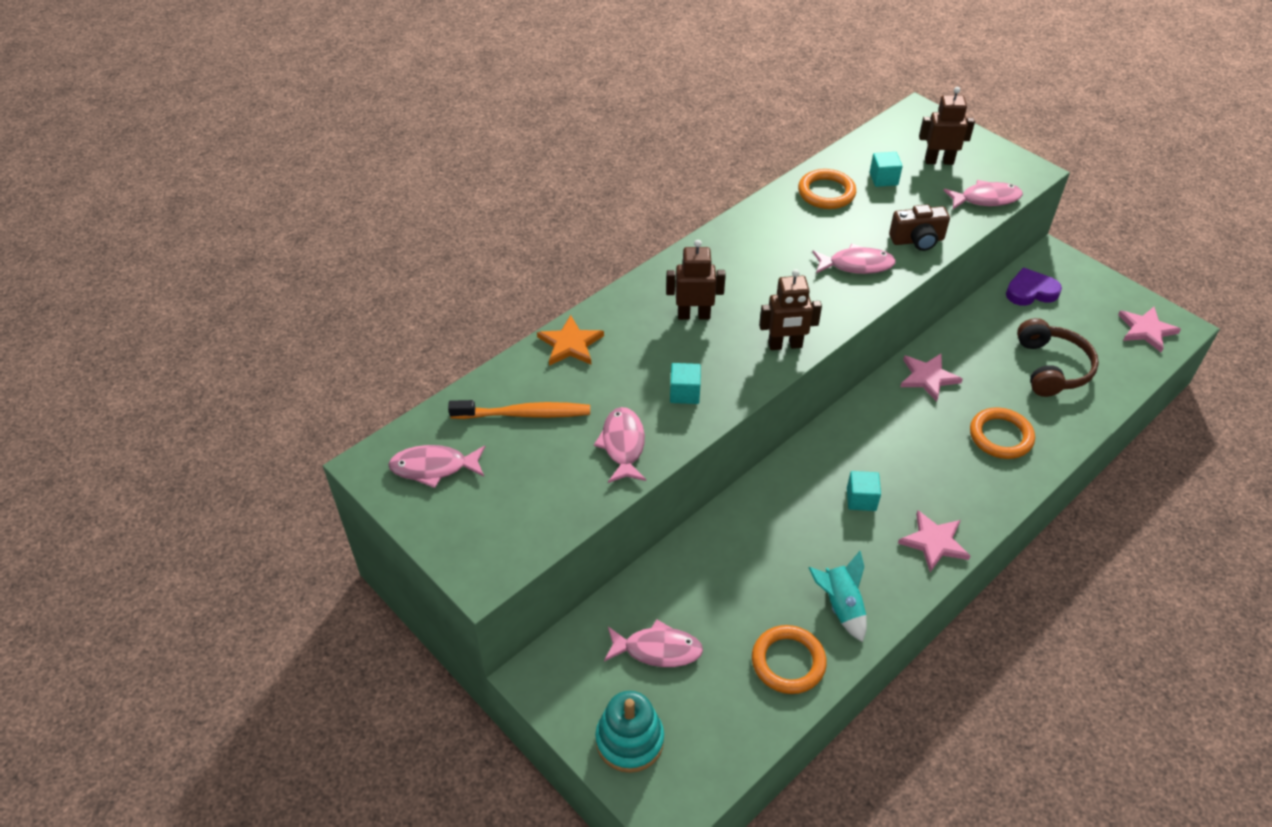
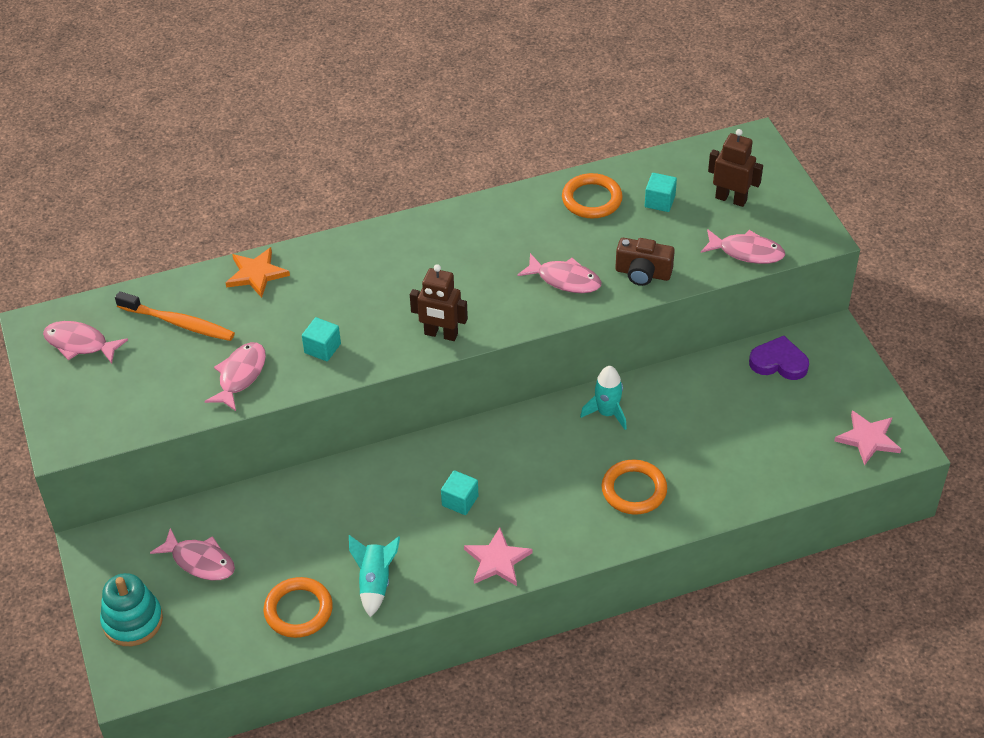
camera: 25 degrees right, 0 degrees up
(693, 315) = (380, 281): brown robot -> none
(928, 377) = (607, 413): pink star -> turquoise rocket
(1051, 368) = (737, 443): brown headphones -> none

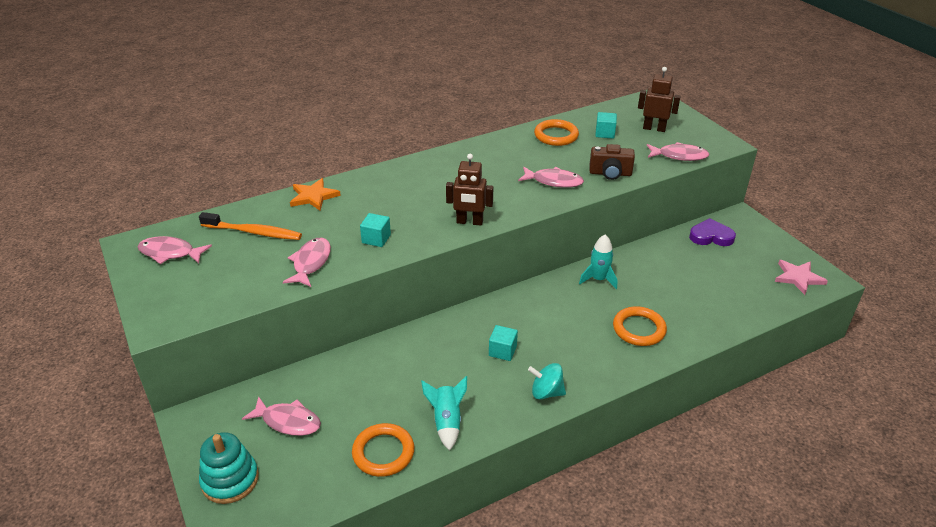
camera: 10 degrees left, 10 degrees down
(497, 560) = (546, 392): pink star -> turquoise spinning top

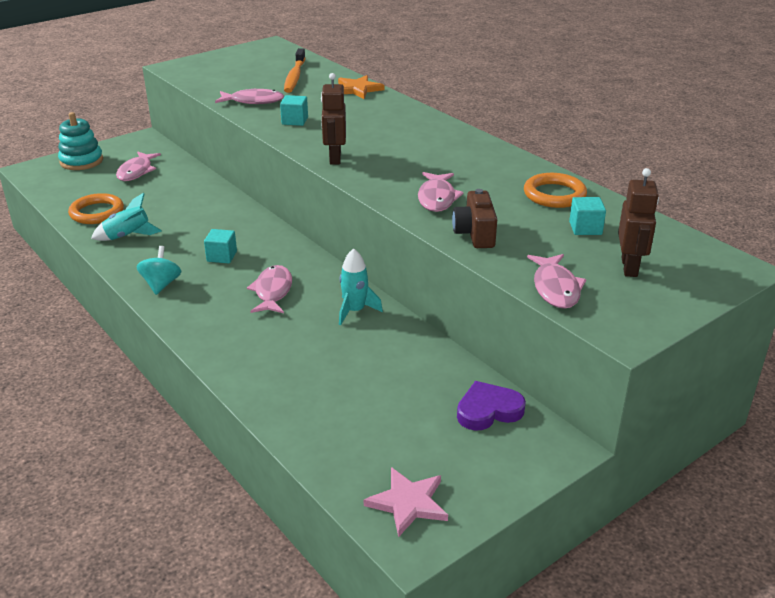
camera: 80 degrees right, 5 degrees down
(170, 253) = (260, 56): pink fish -> pink fish (272, 291)
(639, 329) = (264, 342): orange ring -> none
(711, 236) = (488, 410): purple heart -> purple heart turned 105 degrees counterclockwise

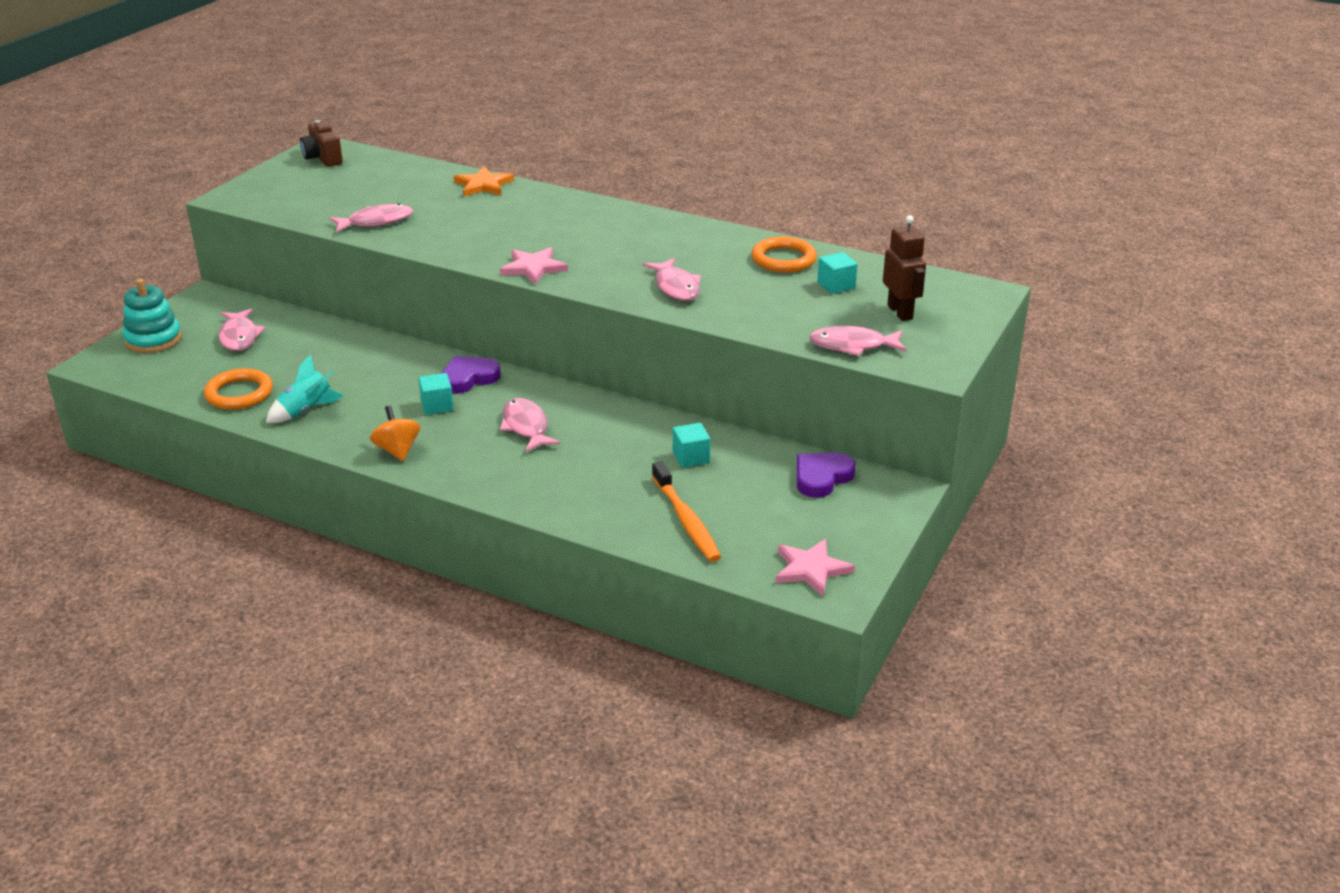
camera: 25 degrees left, 0 degrees up
(161, 284) = (397, 450): turquoise spinning top -> orange spinning top
(264, 240) = (468, 378): none -> purple heart
(295, 76) = (394, 183): orange toothbrush -> orange toothbrush (686, 520)
(295, 121) = (448, 235): turquoise cube -> turquoise cube (691, 457)
(334, 158) = (533, 268): brown robot -> pink star
(355, 311) = (627, 424): turquoise rocket -> none
(475, 234) = (741, 314): brown camera -> brown camera (323, 158)
(555, 288) = (852, 346): pink fish -> pink fish turned 120 degrees clockwise

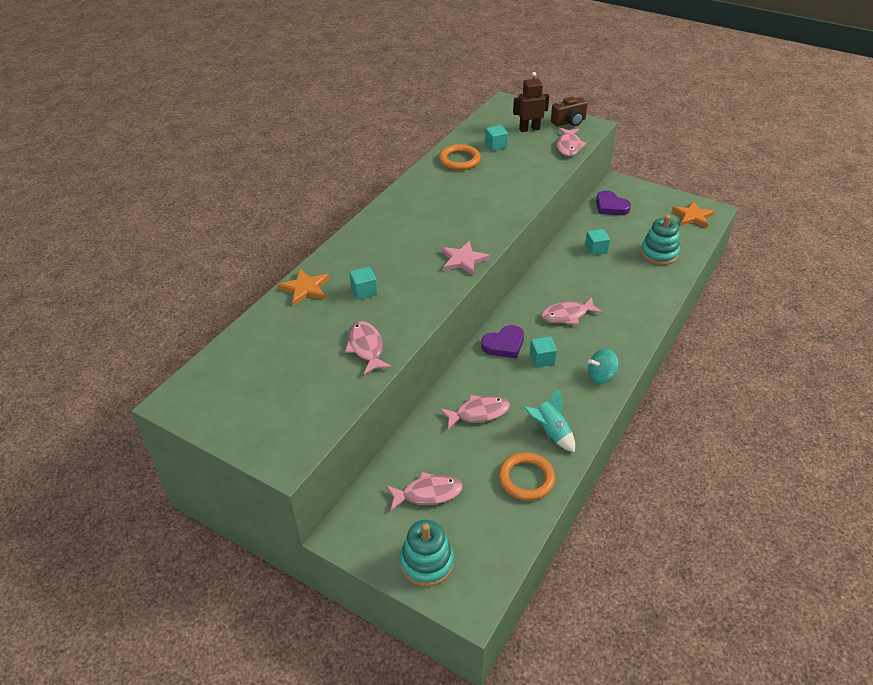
camera: 85 degrees left, 10 degrees up
(323, 158) = (205, 397): brown camera -> brown camera (569, 122)
(397, 450) = (601, 376): orange spinning top -> turquoise spinning top
(468, 378) = (504, 344): purple heart -> purple heart turned 90 degrees counterclockwise
(475, 214) = (364, 291): none -> turquoise cube
(676, 287) = (496, 201): pink fish -> pink fish (478, 413)
(686, 520) = (659, 253): orange toothbrush -> turquoise stacking toy
(811, 569) = (693, 216): pink star -> orange star

